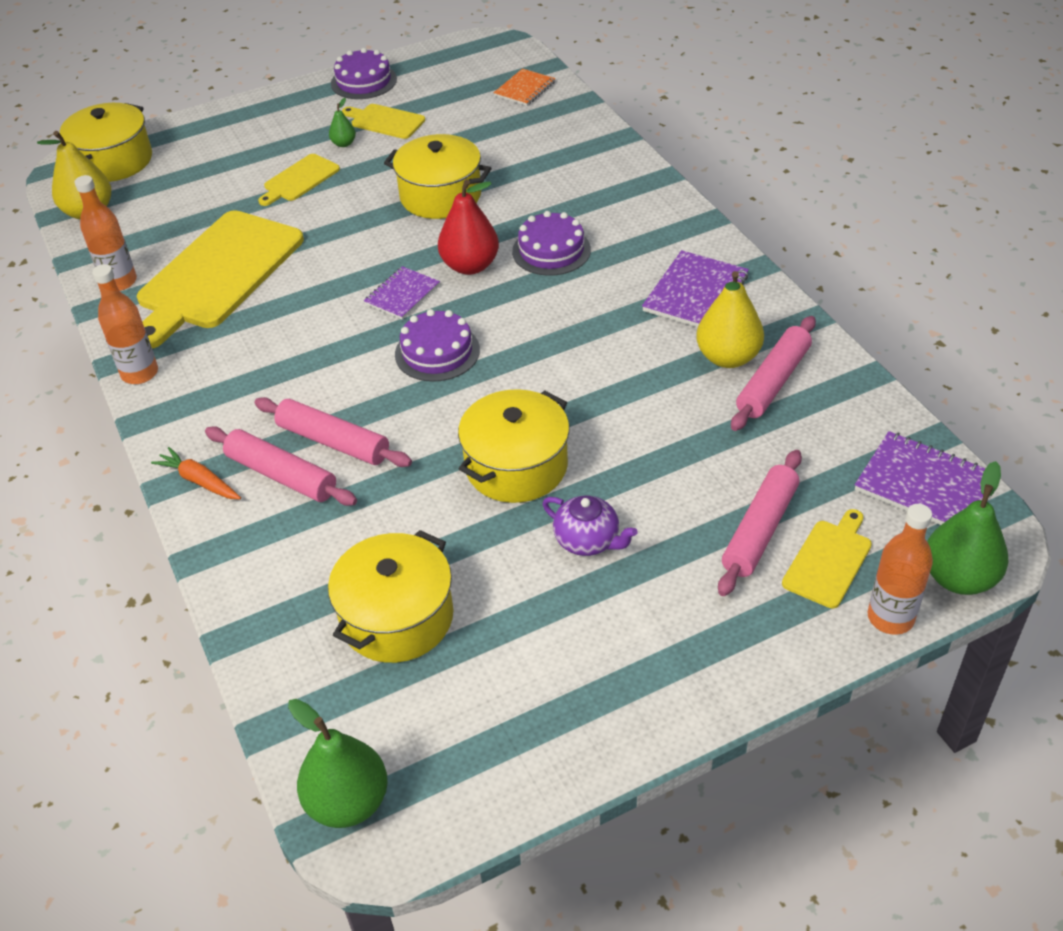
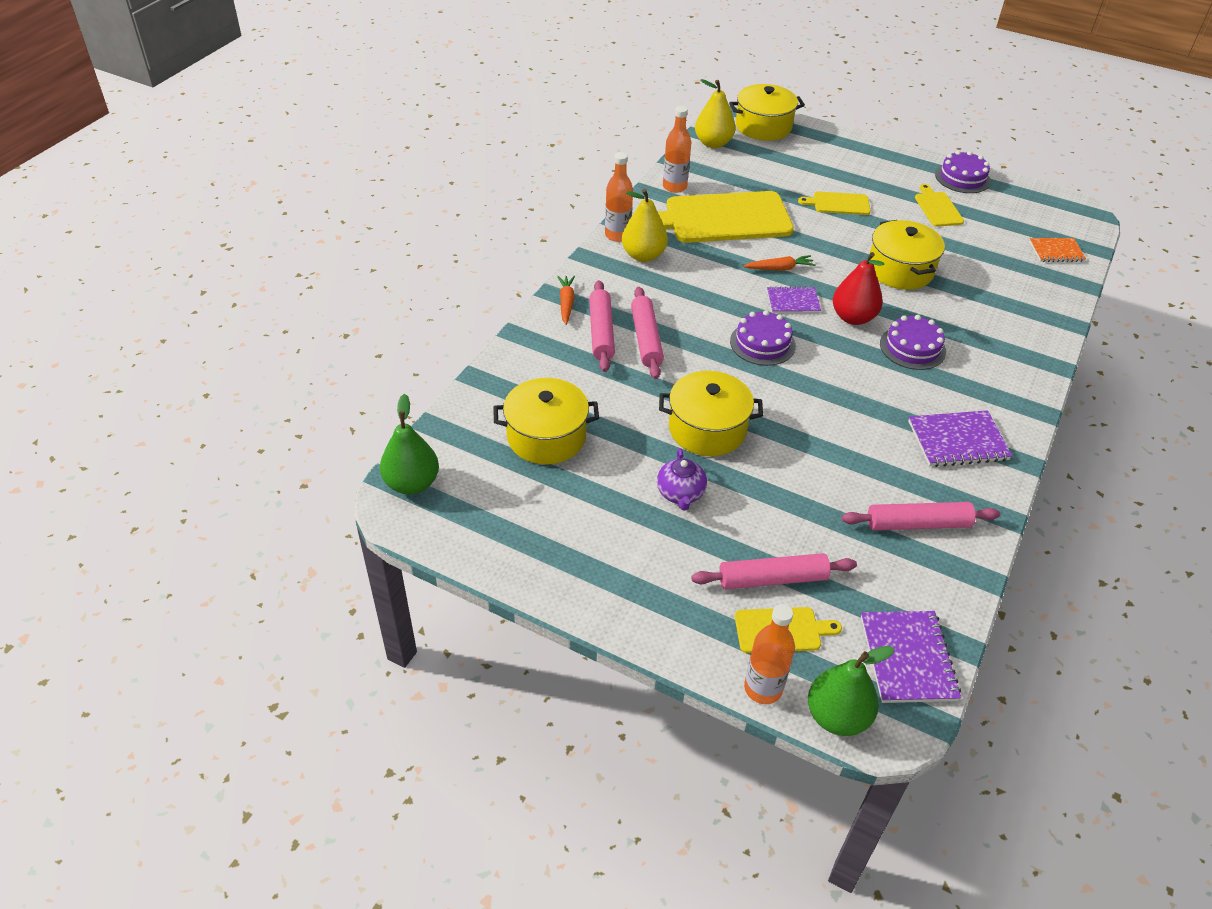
camera: 50 degrees right, 0 degrees up
(343, 276) = (779, 268): none -> orange carrot
(344, 144) = (893, 203): green pear -> none
(728, 357) = (914, 488): yellow pear -> yellow pear (643, 255)

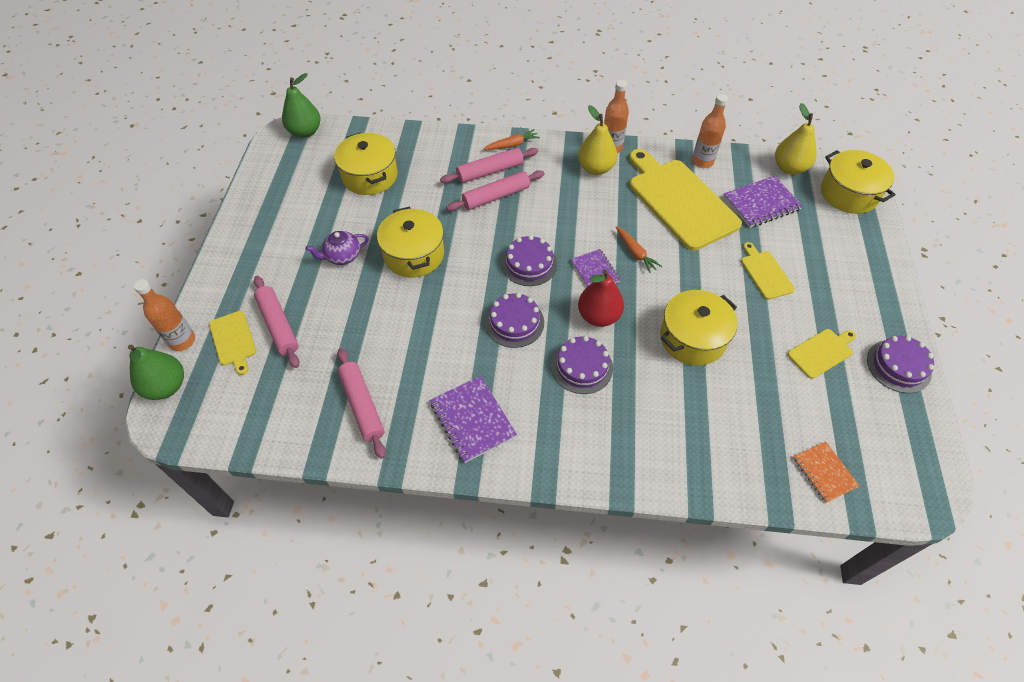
camera: 70 degrees right, 10 degrees up
(840, 377) = (514, 322): none -> purple cake
(907, 658) = (225, 420): purple notebook -> purple notebook (761, 203)

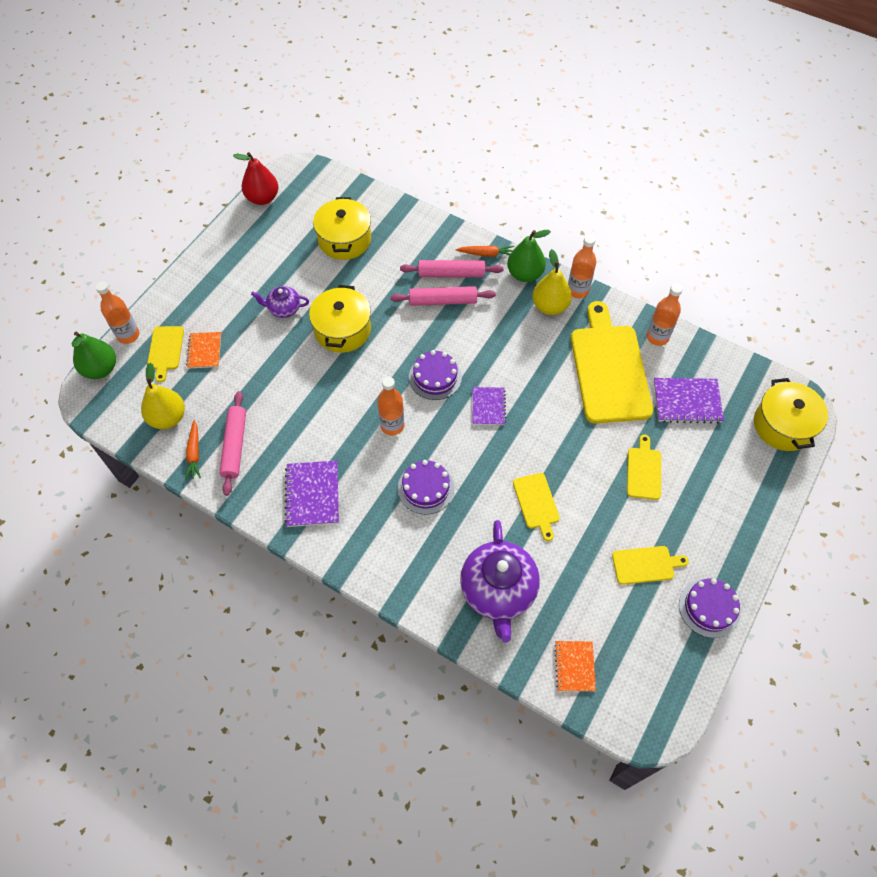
camera: 25 degrees right, 5 degrees up
(278, 325) = (204, 351): pink rolling pin -> orange notebook
(305, 132) = (312, 175): green pear -> green pear (525, 274)
(514, 322) = (392, 425): purple cake -> orange bottle
(598, 316) = (466, 449): red pear -> red pear (262, 198)
(635, 253) = (535, 404): orange carrot -> orange carrot (194, 453)
(692, 338) = (536, 503): yellow pot -> yellow cutting board
(710, 434) = (498, 591): none -> purple teapot
(789, 168) = (740, 376): yellow pear -> yellow pear (168, 418)

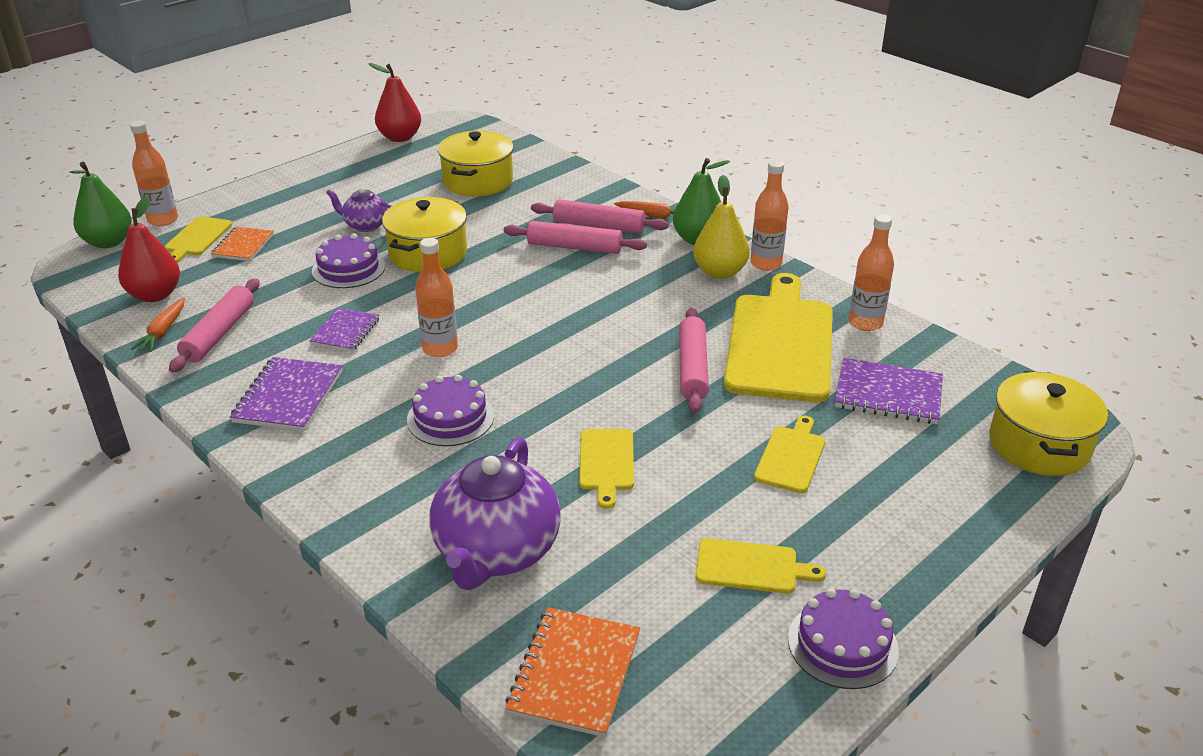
camera: 15 degrees right, 25 degrees down
(168, 418) = (155, 295): yellow pear -> red pear
(435, 377) = (526, 312): purple cake -> purple cake (348, 268)
(488, 407) = (585, 352): purple notebook -> purple notebook (345, 332)
(561, 406) = (692, 368): none -> pink rolling pin
(574, 666) = (574, 673): orange notebook -> orange notebook, size x1.52

